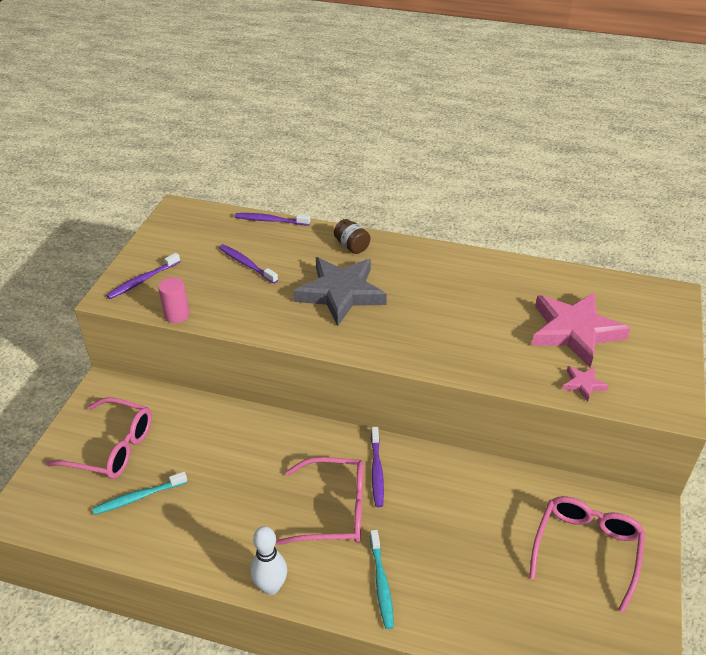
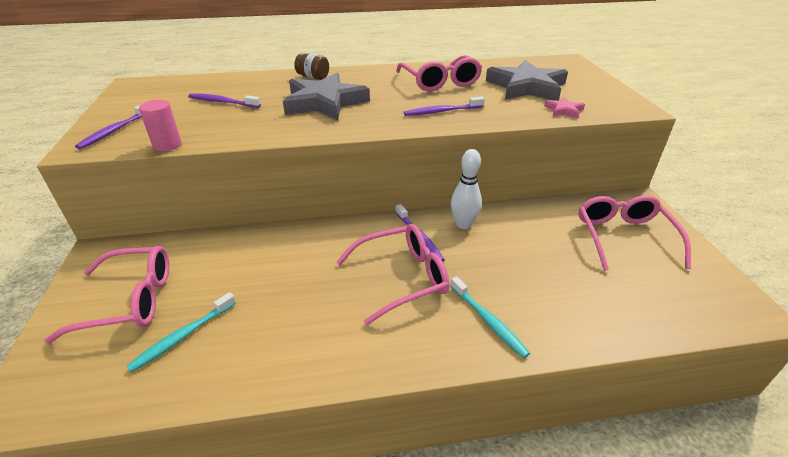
camera: 25 degrees left, 5 degrees down
(270, 220) = (229, 76): purple toothbrush -> purple toothbrush (442, 111)
(271, 587) = (383, 366): white bowling pin -> white bowling pin (463, 224)
(482, 293) = (440, 82): none -> pink glasses
(574, 331) = (526, 87): pink star -> grey star

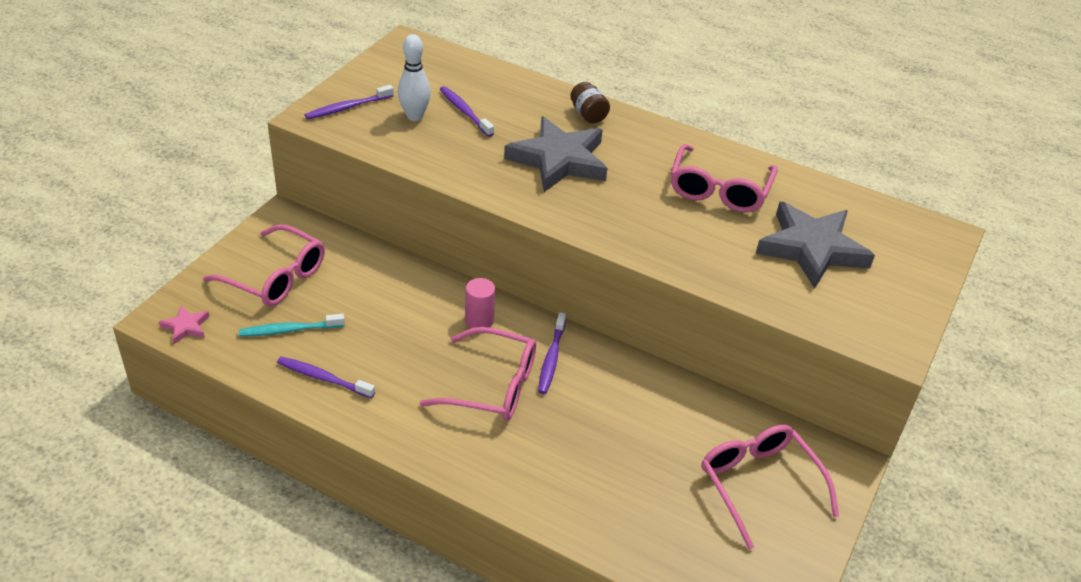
camera: 35 degrees right, 5 degrees up
(167, 145) = (373, 148): pink cylinder -> pink cylinder (479, 320)
(442, 111) = (661, 234): purple toothbrush -> purple toothbrush (323, 378)
(463, 224) = (610, 371): white bowling pin -> white bowling pin (414, 116)
(488, 321) = (520, 466): turquoise toothbrush -> none
(564, 110) = (799, 303): pink star -> pink star (186, 327)
(623, 237) = (759, 484): pink glasses -> pink glasses turned 60 degrees counterclockwise

